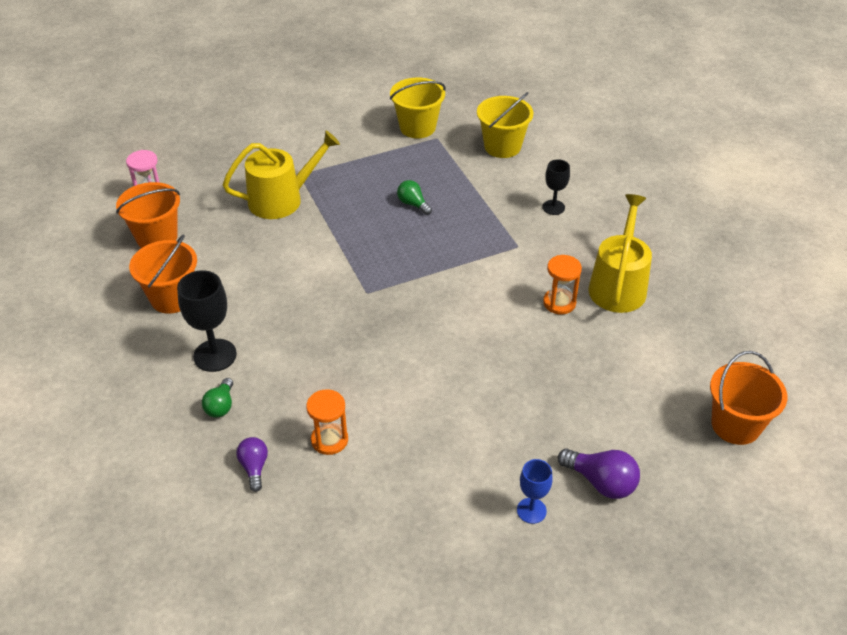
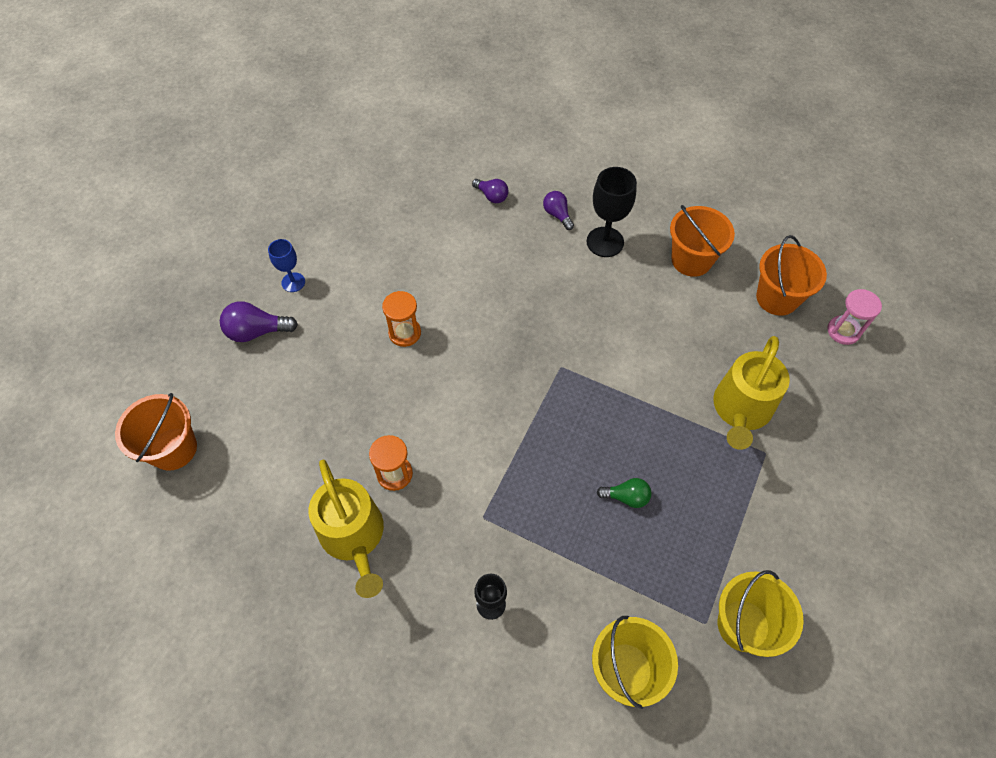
camera: 140 degrees right, 15 degrees up
(221, 406) = (557, 215): green light bulb -> purple light bulb
(329, 440) = (464, 240): orange hourglass -> orange hourglass (405, 333)

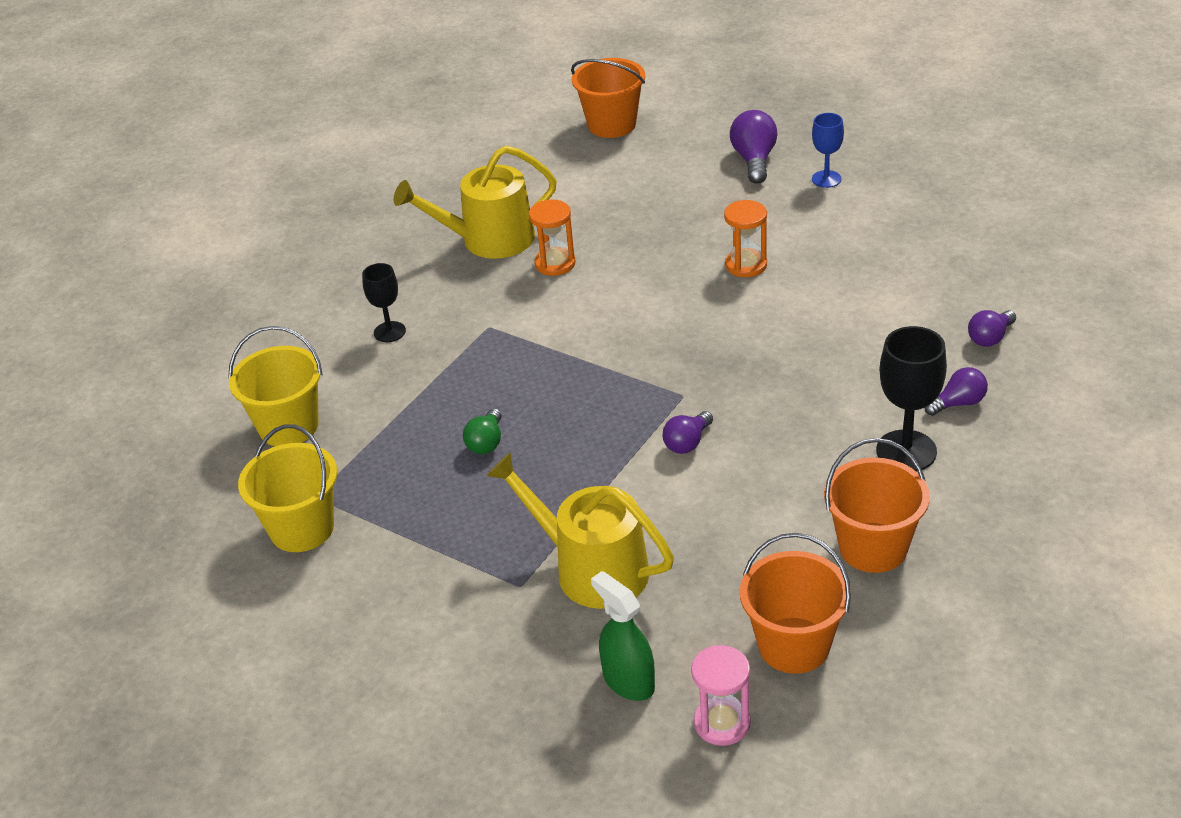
camera: 100 degrees right, 20 degrees down
(611, 361) = (687, 443): none -> purple light bulb
(827, 381) = (628, 681): none -> green spray bottle

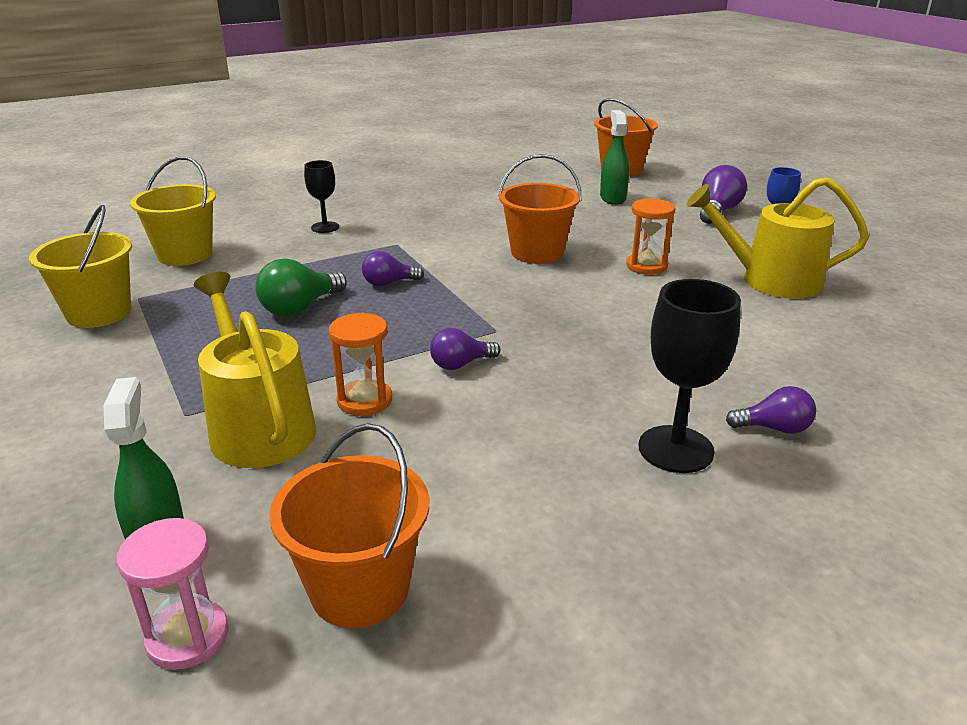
camera: 25 degrees right, 10 degrees down
(486, 442) = (300, 308): green light bulb -> green light bulb, size x1.53
(489, 240) = (459, 201): yellow watering can -> yellow watering can (771, 280)
(555, 263) = (490, 225): orange hourglass -> orange hourglass (364, 400)
(640, 176) = (612, 198): none -> green spray bottle
(873, 547) = (552, 526): orange bucket -> orange bucket (537, 253)
(990, 338) = (856, 386): purple light bulb -> purple light bulb (389, 283)

